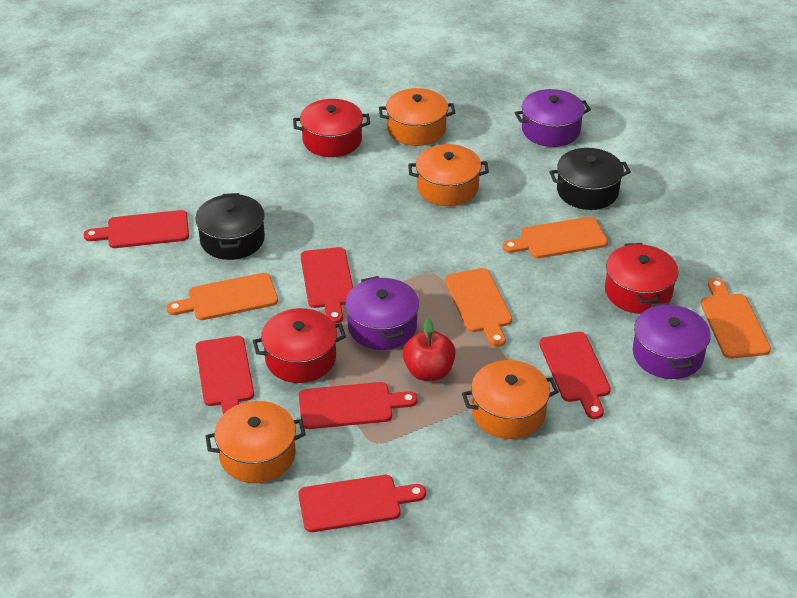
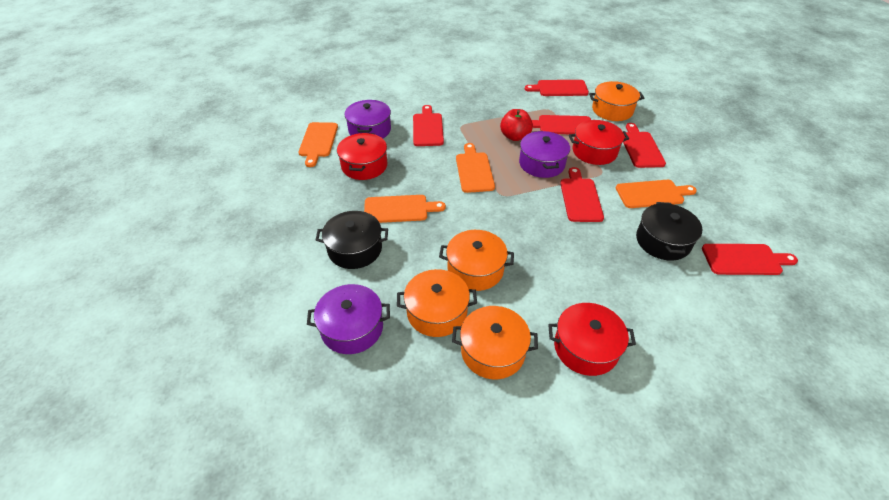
camera: 170 degrees left, 5 degrees up
(508, 412) = (473, 114): orange pot -> orange pot (437, 312)

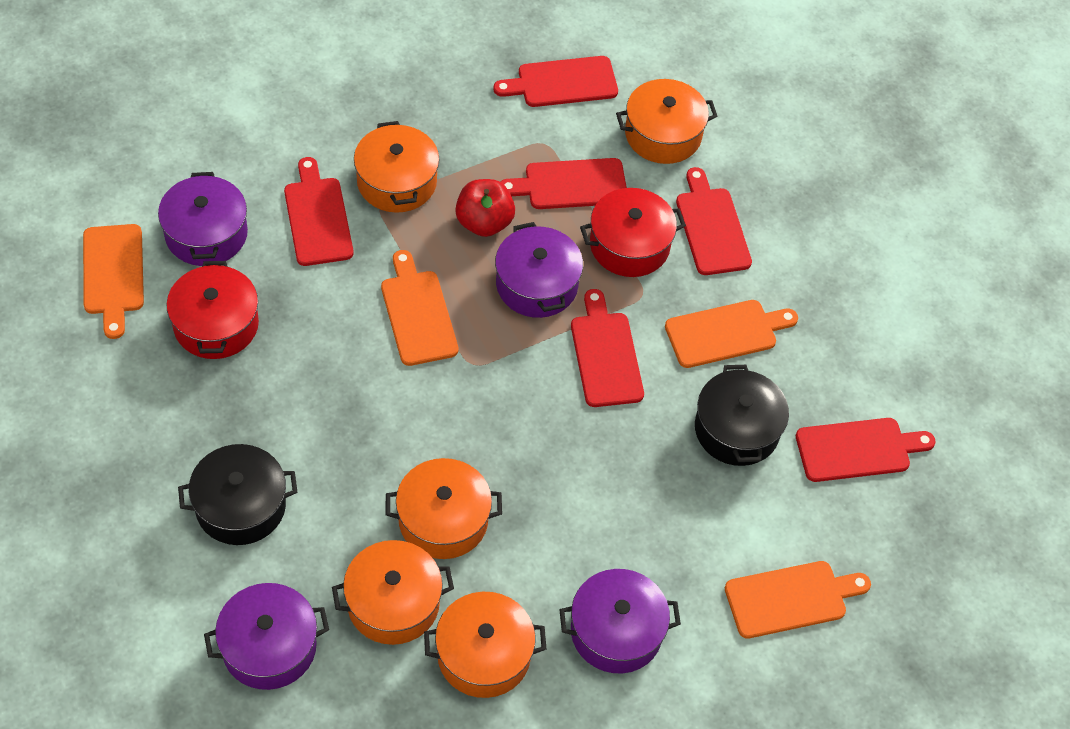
camera: 15 degrees left, 10 degrees up
(399, 209) = (299, 415): orange cutting board -> orange cutting board (791, 598)
(471, 118) = (396, 182): none -> orange pot
(585, 348) = (616, 631): red pot -> purple pot

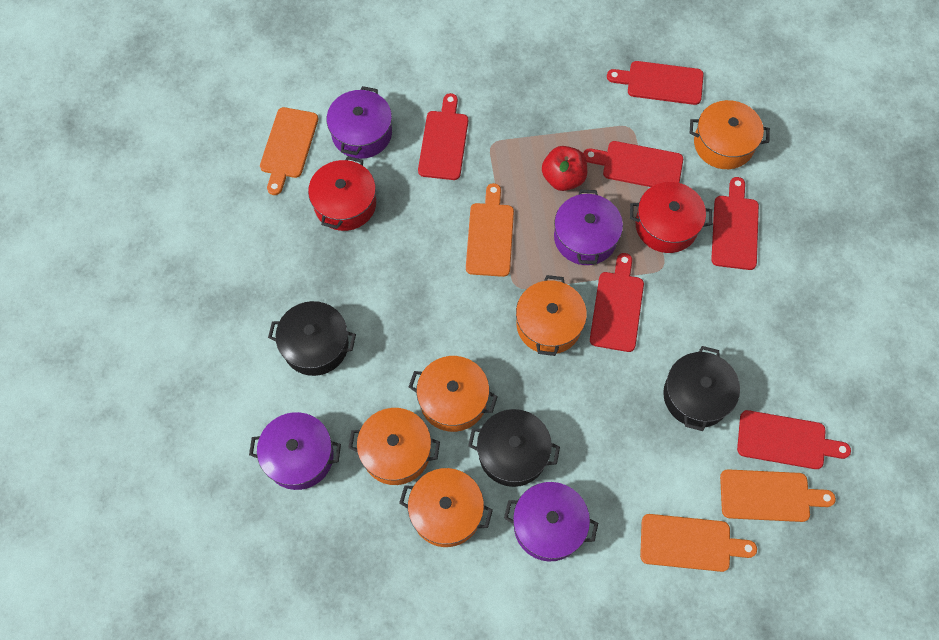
camera: 25 degrees right, 10 degrees up
(396, 182) = (510, 129): orange pot -> orange pot (548, 324)
(541, 560) = (513, 453): none -> black pot
(726, 333) = (715, 316): orange cutting board -> orange cutting board (769, 496)

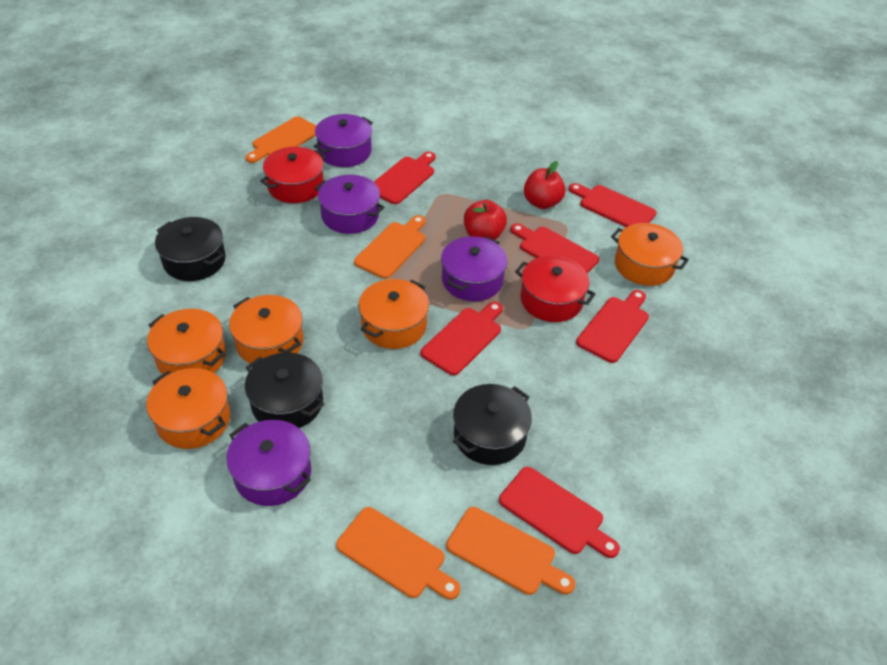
camera: 25 degrees right, 20 degrees down
(299, 456) = (114, 325): purple pot -> purple pot (350, 215)
(592, 109) = (542, 203): none -> red apple

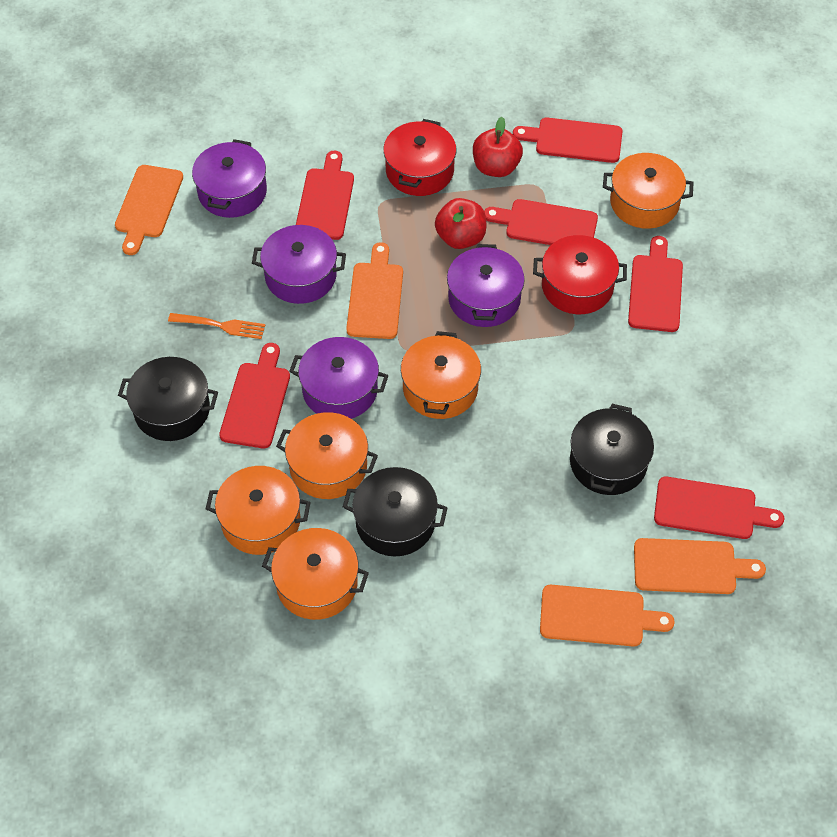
camera: 25 degrees left, 10 degrees up
(270, 223) = (220, 326): none -> orange fork
(272, 473) = (434, 598): purple pot -> purple pot (340, 390)
(296, 186) = (211, 264): red pot -> red pot (420, 171)
(464, 338) = (519, 370): red cutting board -> red cutting board (256, 401)

